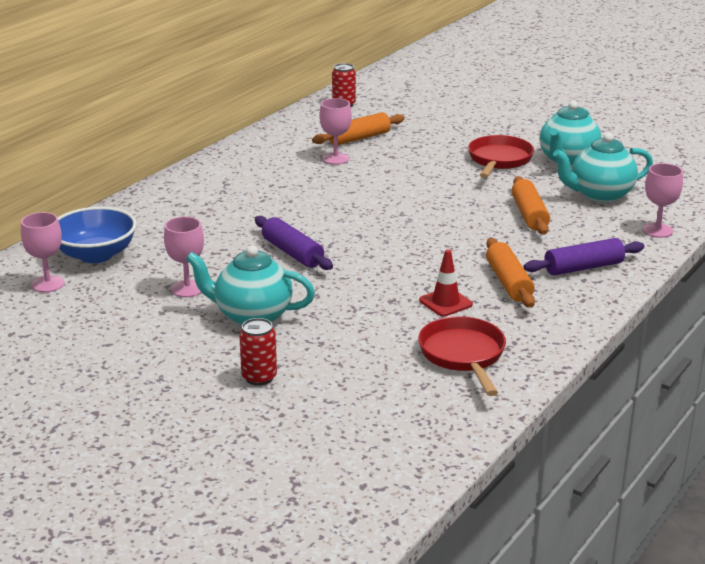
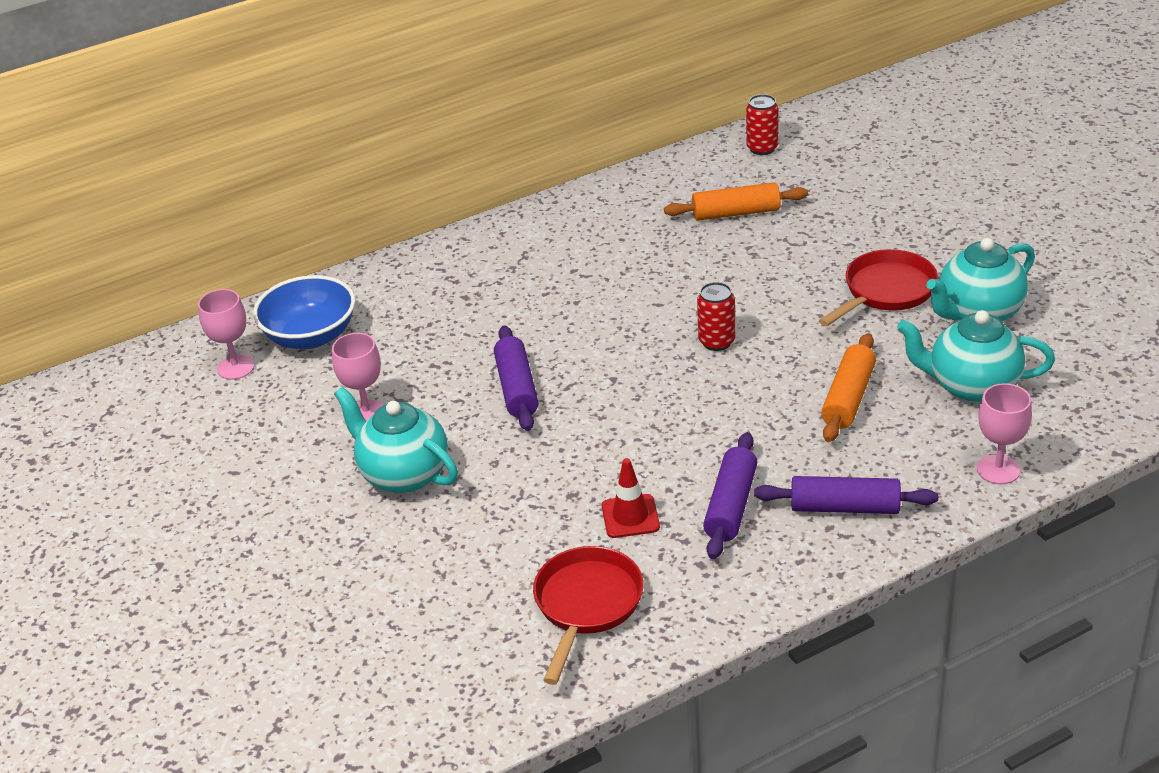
camera: 30 degrees right, 10 degrees up
(259, 377) = (346, 568): red can -> red can (716, 342)
(335, 159) = (681, 243): pink goblet -> none
(509, 282) = (731, 506): orange rolling pin -> purple rolling pin

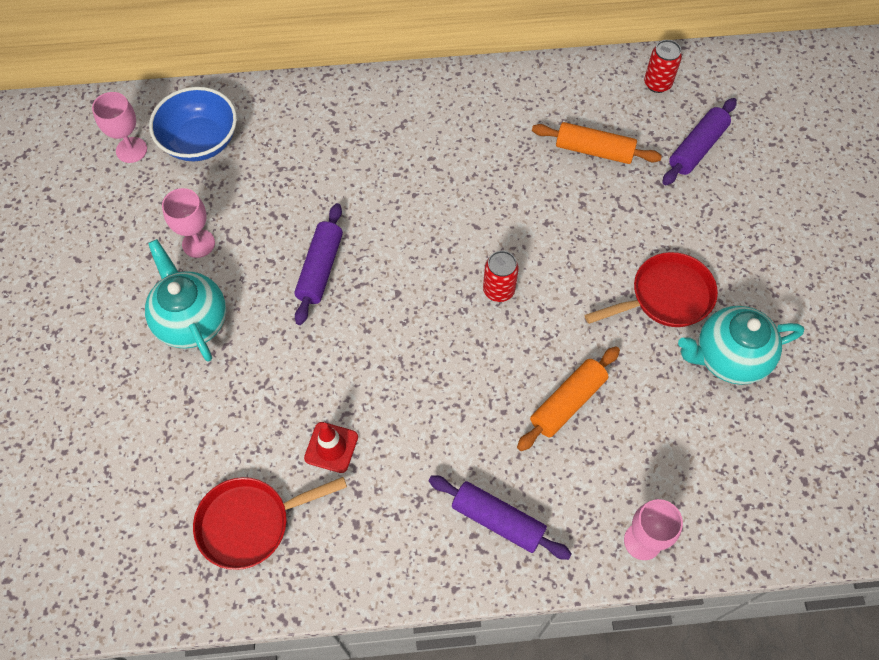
camera: 20 degrees right, 25 degrees up
(586, 605) = (250, 523): red pan -> red pan turned 150 degrees counterclockwise
(731, 506) = (412, 474): purple rolling pin -> purple rolling pin (697, 148)
(972, 386) = (675, 438): turquoise teapot -> none

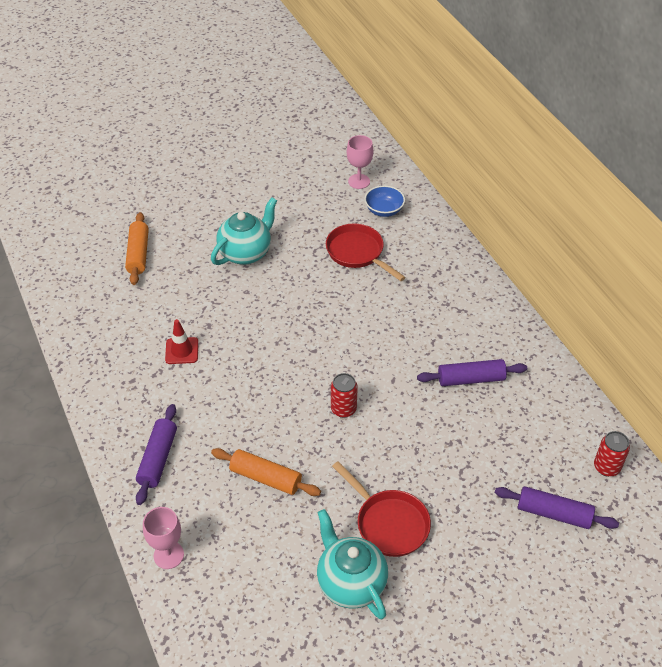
camera: 70 degrees right, 15 degrees down
(198, 243) = (304, 236): pink goblet -> none
(200, 141) = (384, 210): blue bowl -> blue bowl, size x0.65
(250, 523) = (117, 327): red pan -> red pan (357, 253)
(320, 269) = (314, 303): purple rolling pin -> purple rolling pin (471, 379)
(594, 150) = (507, 438): orange rolling pin -> orange rolling pin (138, 254)

